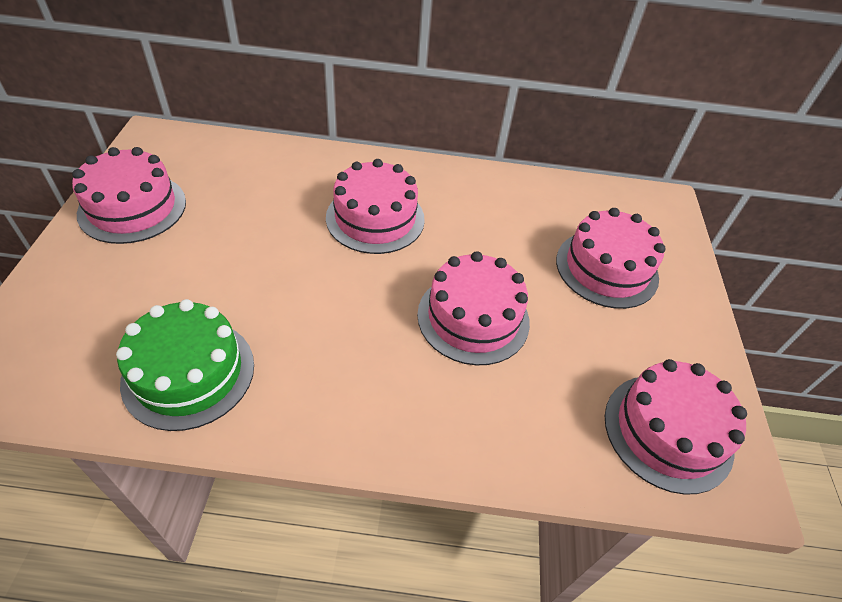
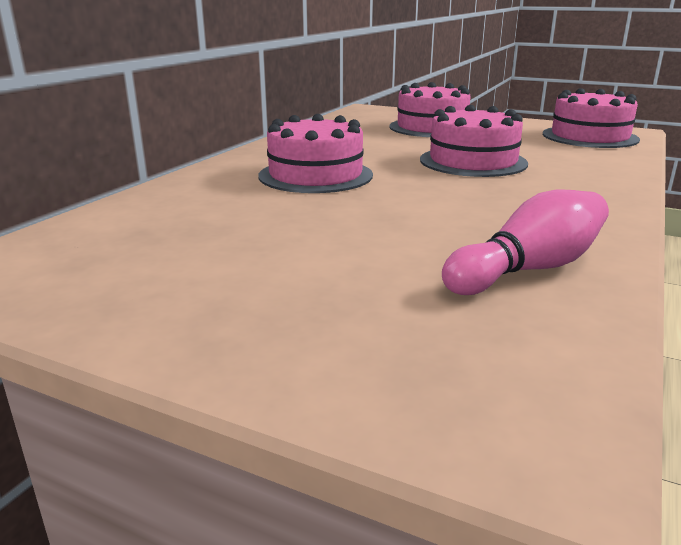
camera: 65 degrees left, 25 degrees down
(132, 208) = (154, 295): pink cake -> none
(189, 373) = (529, 269): green cake -> pink bowling pin

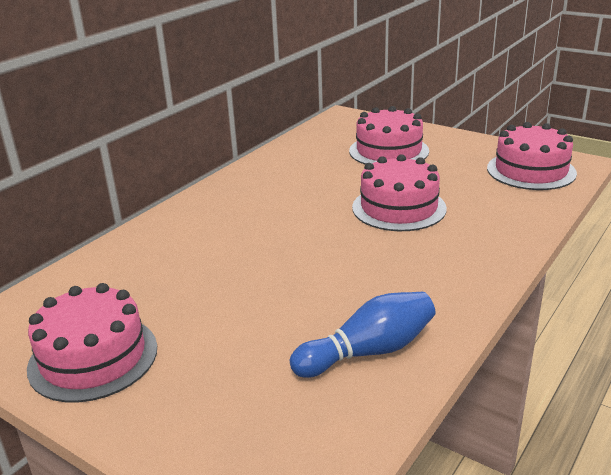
camera: 10 degrees right, 5 degrees up
(315, 175) = (255, 223): pink cake -> pink cake (93, 357)
(529, 269) = (368, 351): pink bowling pin -> blue bowling pin

